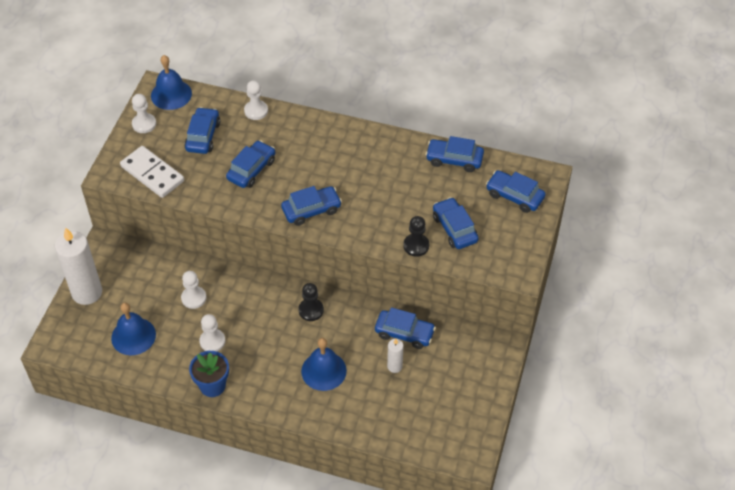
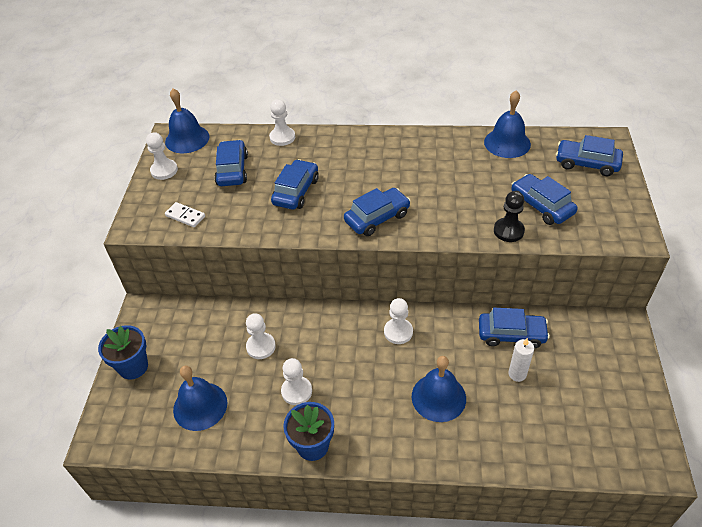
camera: 10 degrees left, 5 degrees down
(87, 292) = (133, 367): white candle -> blue flower pot
(152, 174) = (185, 216): white domino -> white domino, size x0.52
(311, 310) = (398, 332): black pawn -> white pawn
(454, 160) = (507, 143): blue car -> blue bell

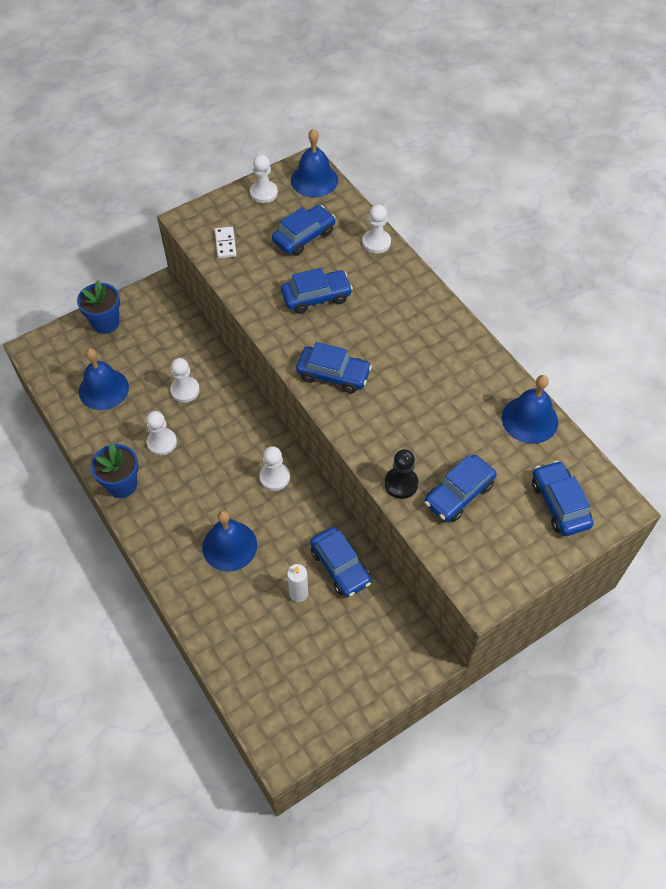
camera: 50 degrees right, 10 degrees up
(541, 206) = (459, 494): blue car -> blue car turned 150 degrees counterclockwise

